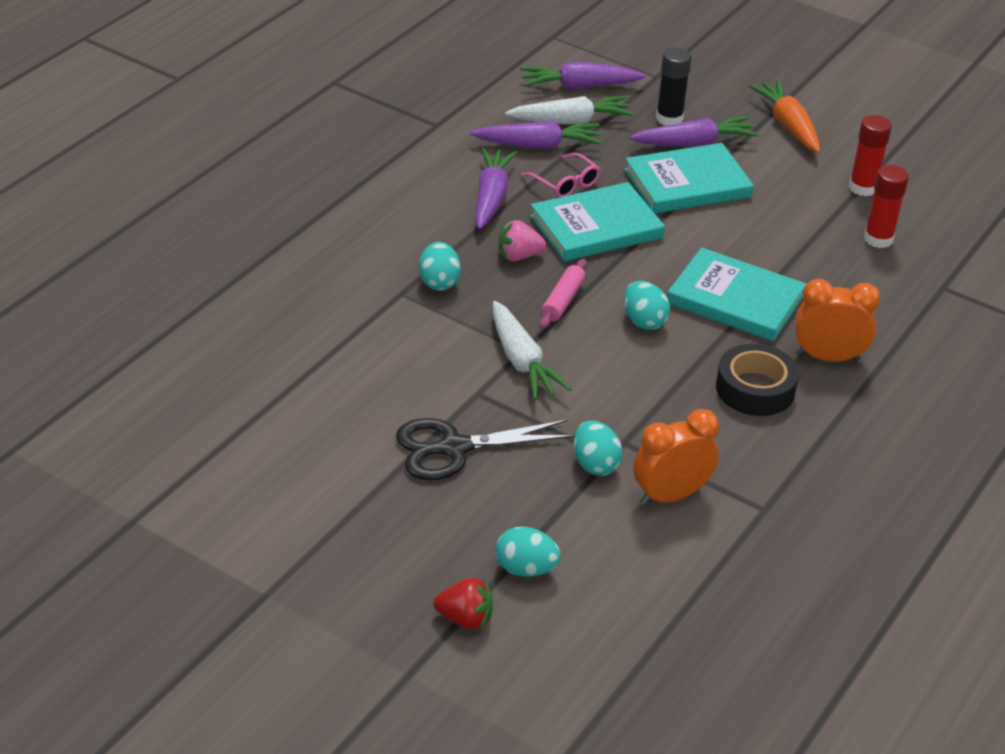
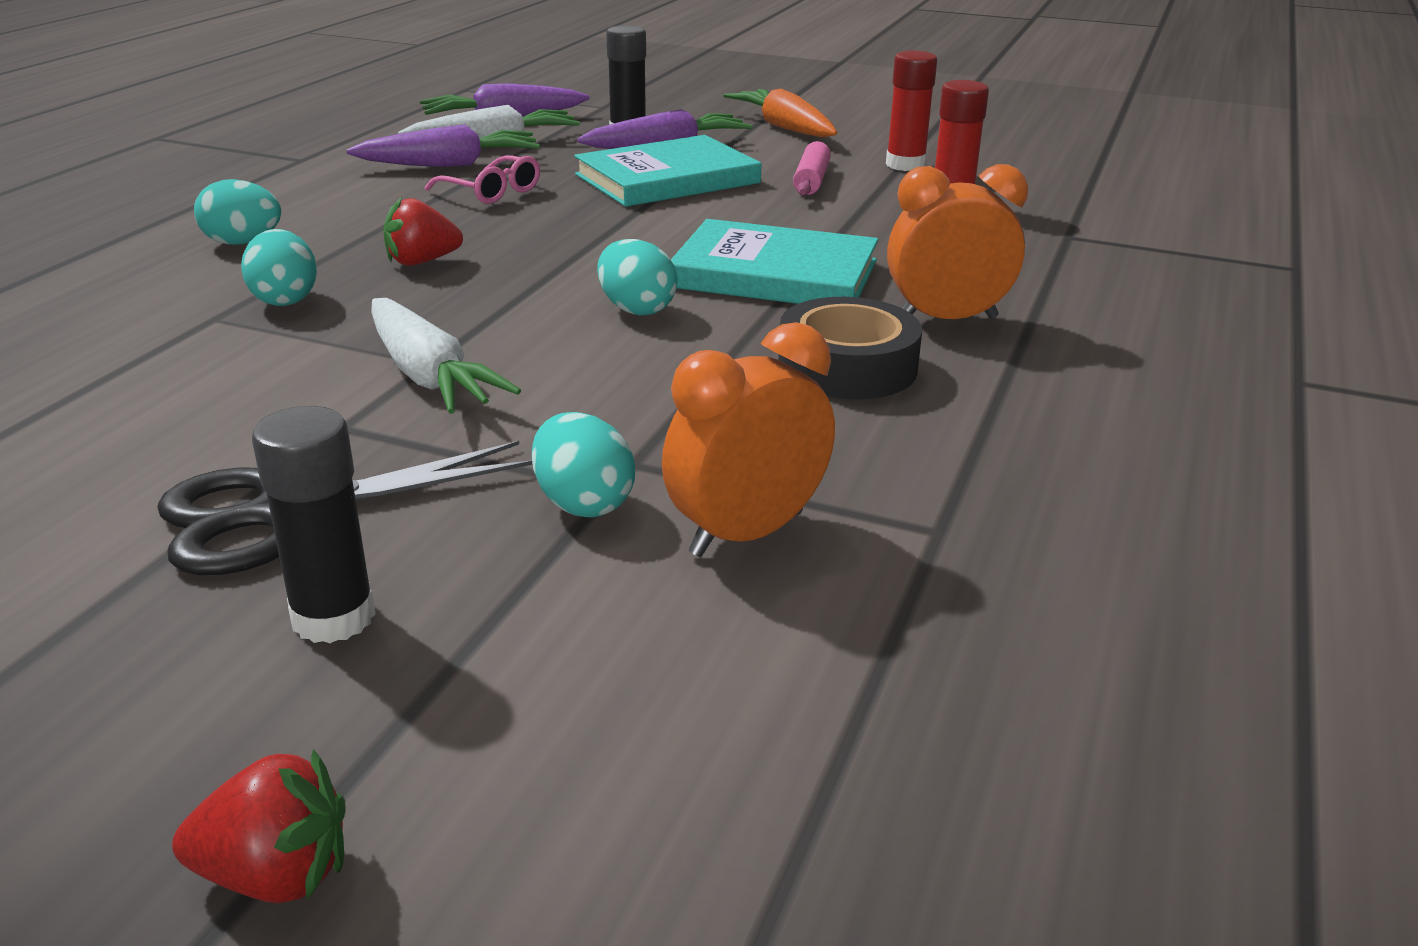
camera: 10 degrees left, 10 degrees down
(479, 511) = (333, 617): none -> black glue stick
(491, 197) = (379, 211): purple carrot -> none
(518, 256) = (422, 262): pink strawberry -> red strawberry
(526, 569) = (443, 722): turquoise egg -> turquoise egg (243, 243)
(562, 301) = (497, 300): pink rolling pin -> pink rolling pin (811, 180)
(596, 227) = (542, 225): turquoise book -> none

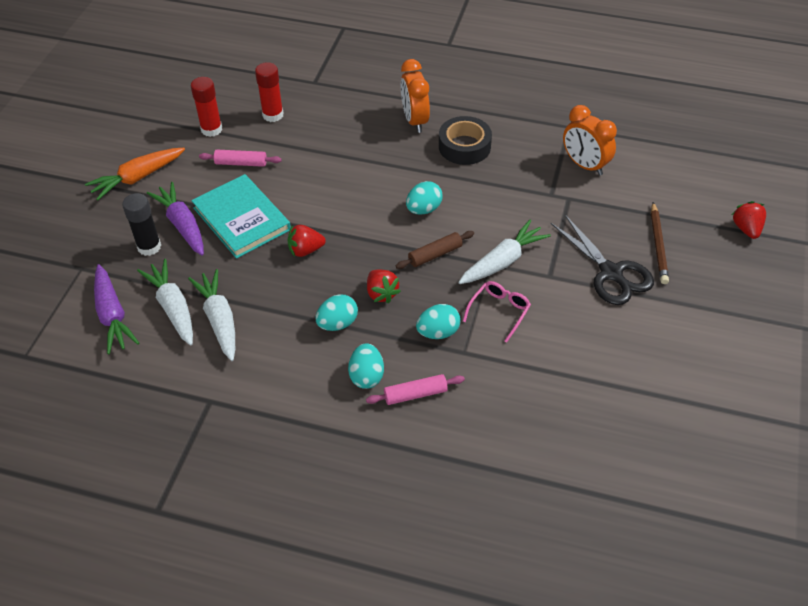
camera: 95 degrees left, 20 degrees up
(163, 273) = (415, 394): none -> pink rolling pin
(333, 617) = (658, 245): black glue stick -> brown pencil
(450, 165) = (219, 320): purple carrot -> white carrot
(491, 192) = (270, 289): pink glasses -> pink glasses (499, 312)
(494, 311) = (435, 254): none -> brown rolling pin
(568, 215) = (305, 250): none -> red strawberry
(583, 503) = (580, 203): turquoise egg -> turquoise egg (337, 323)
(774, 274) = (375, 170): turquoise book -> none

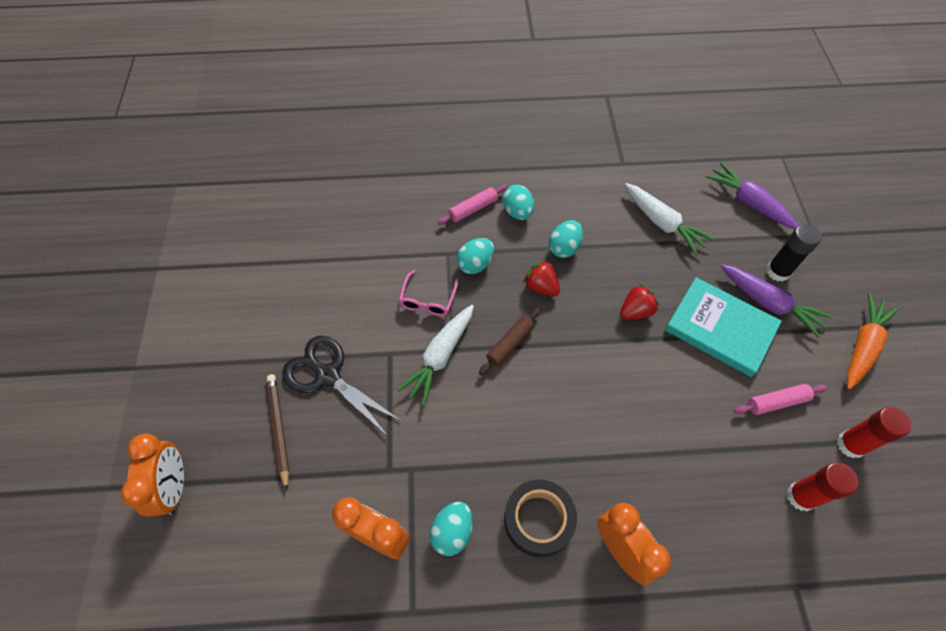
camera: 160 degrees right, 10 degrees up
(173, 308) = (707, 222): white carrot -> none
(424, 209) = (545, 399): turquoise egg -> turquoise egg (452, 532)
(746, 229) = (174, 487): red strawberry -> orange clock

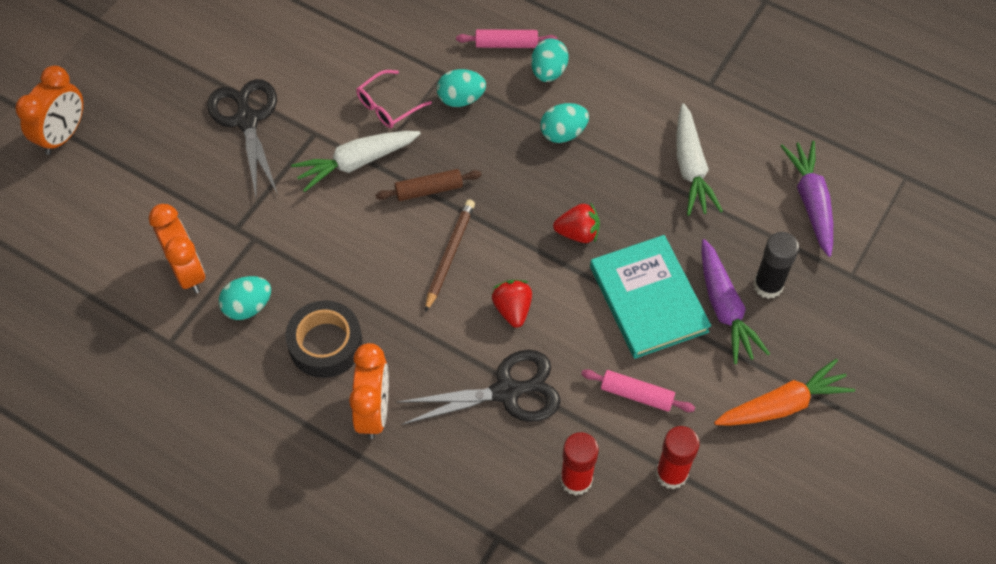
camera: 35 degrees right, 0 degrees up
(279, 428) = (175, 140): brown pencil -> brown pencil (450, 255)
(541, 287) = (506, 156): red strawberry -> red strawberry (512, 309)
(696, 462) = (506, 392): none -> black scissors

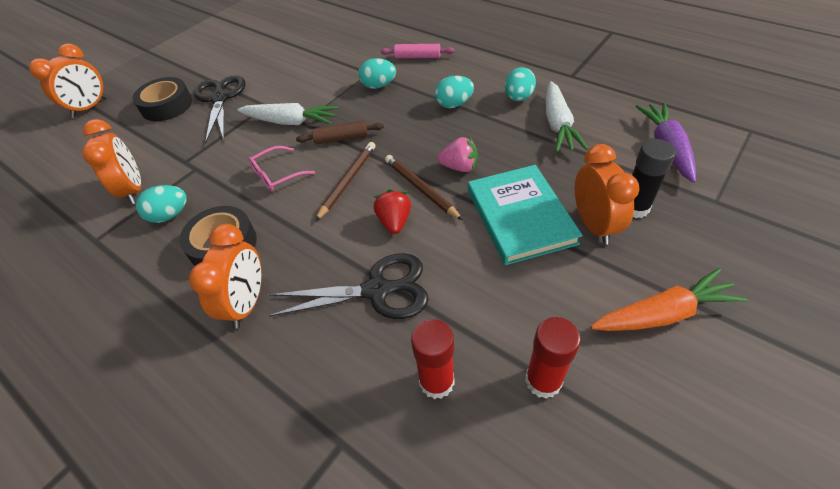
camera: 10 degrees right, 10 degrees down
(175, 132) = (167, 105): none -> black tape
(356, 162) = (290, 122): white carrot -> white carrot turned 150 degrees counterclockwise
(388, 106) = (324, 90): pink glasses -> pink glasses (277, 175)
(536, 264) = (421, 188): none -> brown pencil
(548, 72) = (446, 70): turquoise egg -> turquoise egg (518, 98)
(578, 233) = (459, 167): red strawberry -> pink strawberry
(636, 394) = (506, 298): pink rolling pin -> none
(724, 308) = (593, 225): purple carrot -> orange clock

